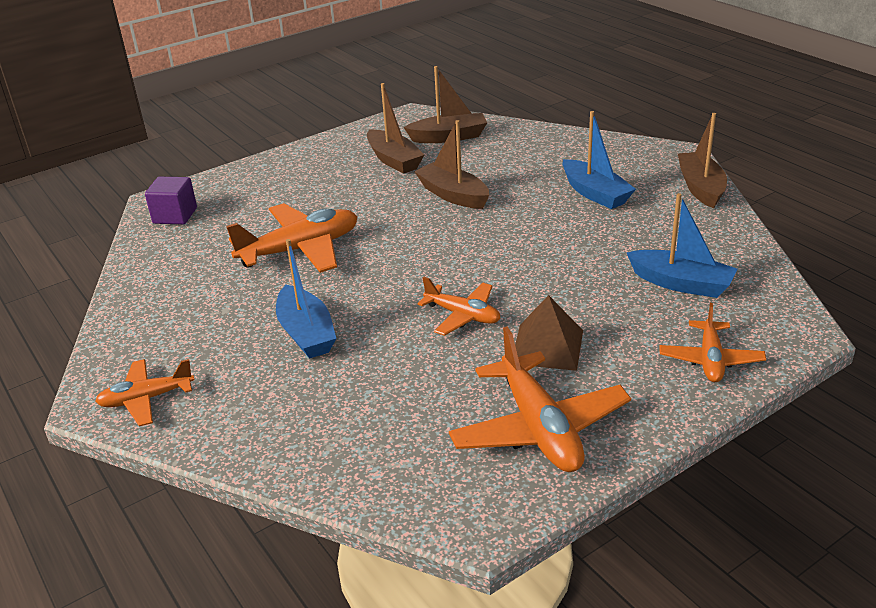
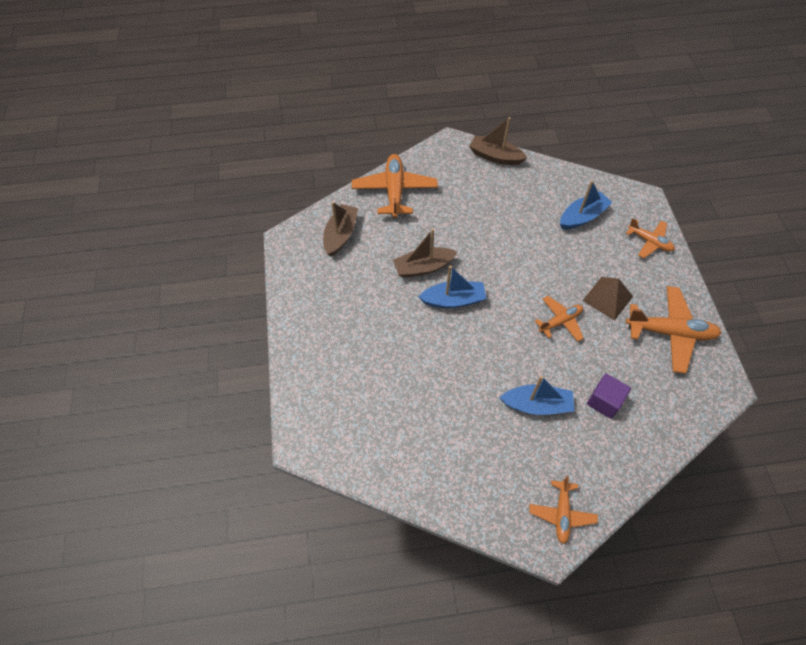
camera: 65 degrees left, 25 degrees up
(175, 216) = (335, 439): purple cube -> purple cube (604, 401)
(301, 249) = (437, 375): orange plane -> orange plane (394, 191)
(394, 160) = (350, 278): brown boat -> none
(595, 193) = (470, 202): blue boat -> blue boat (453, 300)

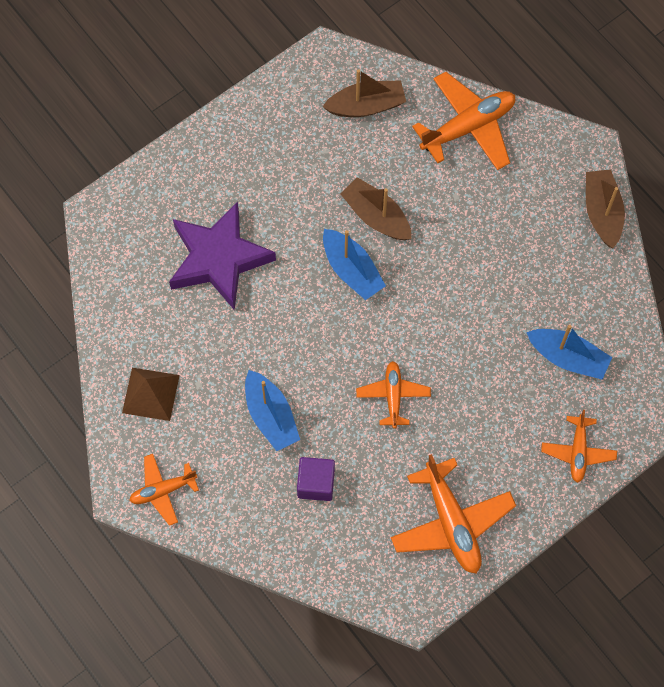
camera: 60 degrees right, 10 degrees up
(393, 377) = (219, 259): none -> purple star
(560, 321) = (393, 396): orange plane -> orange plane turned 120 degrees counterclockwise
(607, 298) = (458, 435): brown pyramid -> brown pyramid (150, 394)

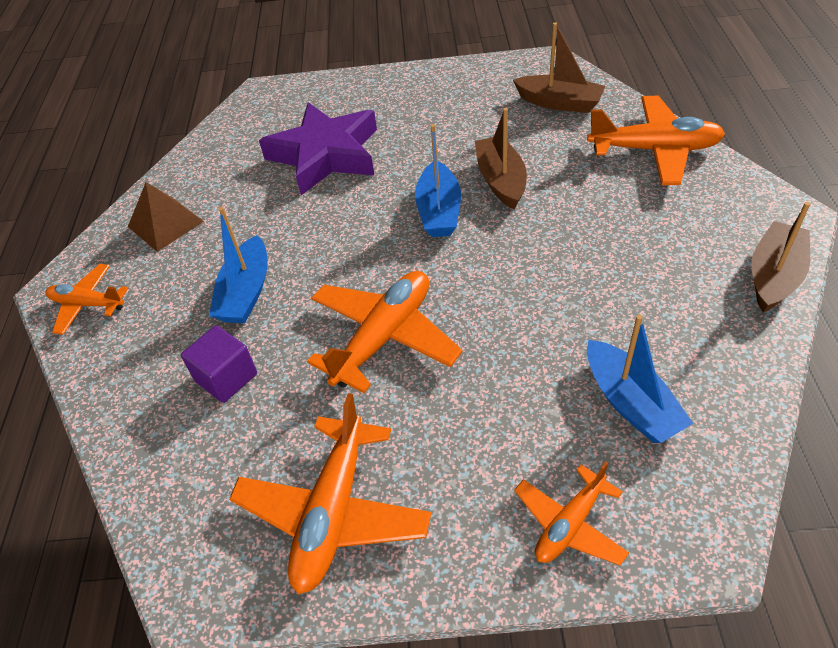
camera: 40 degrees right, 20 degrees down
(393, 396) = (384, 337): orange plane -> orange plane, size x1.69

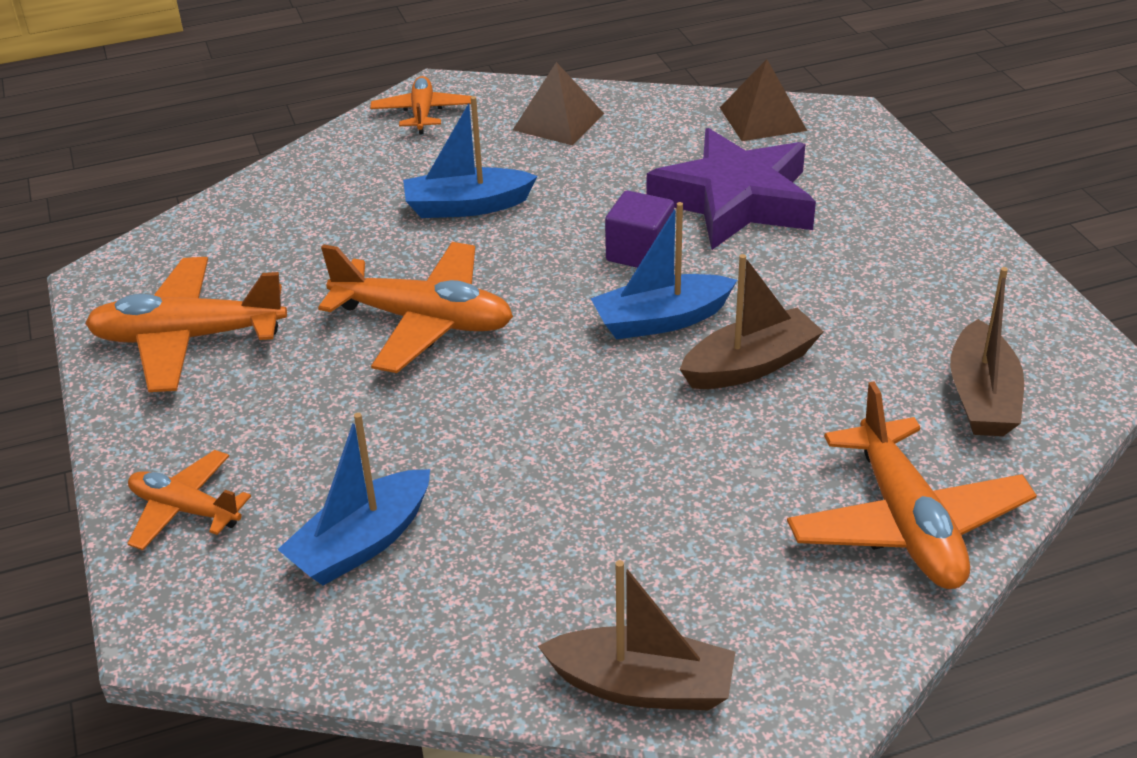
camera: 70 degrees right, 10 degrees down
(226, 377) = (343, 227): purple cube -> purple cube (639, 252)
(239, 126) = (762, 119): none -> brown pyramid

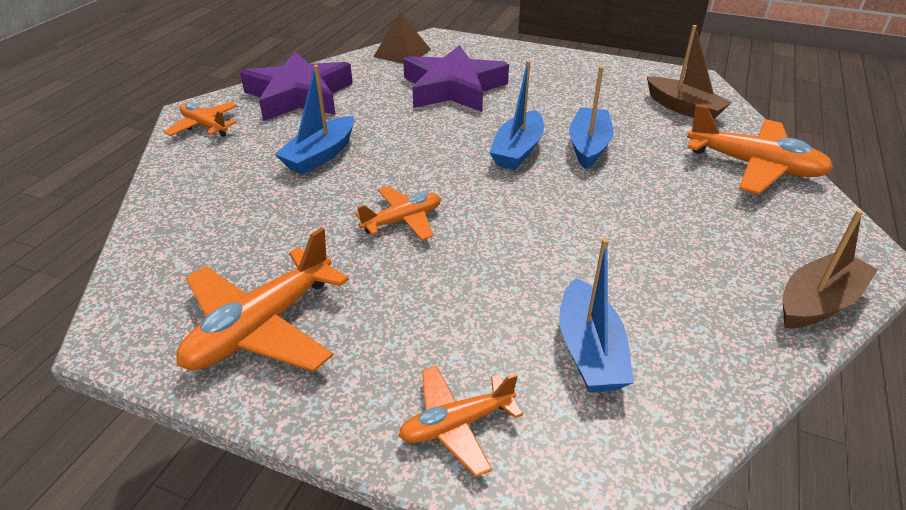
camera: 50 degrees left, 0 degrees up
(424, 321) = (403, 220): orange plane -> orange plane, size x0.59
(558, 121) = (299, 95): brown pyramid -> purple star
(639, 252) = (452, 129): purple cube -> none
(750, 365) = (588, 146): brown boat -> blue boat

